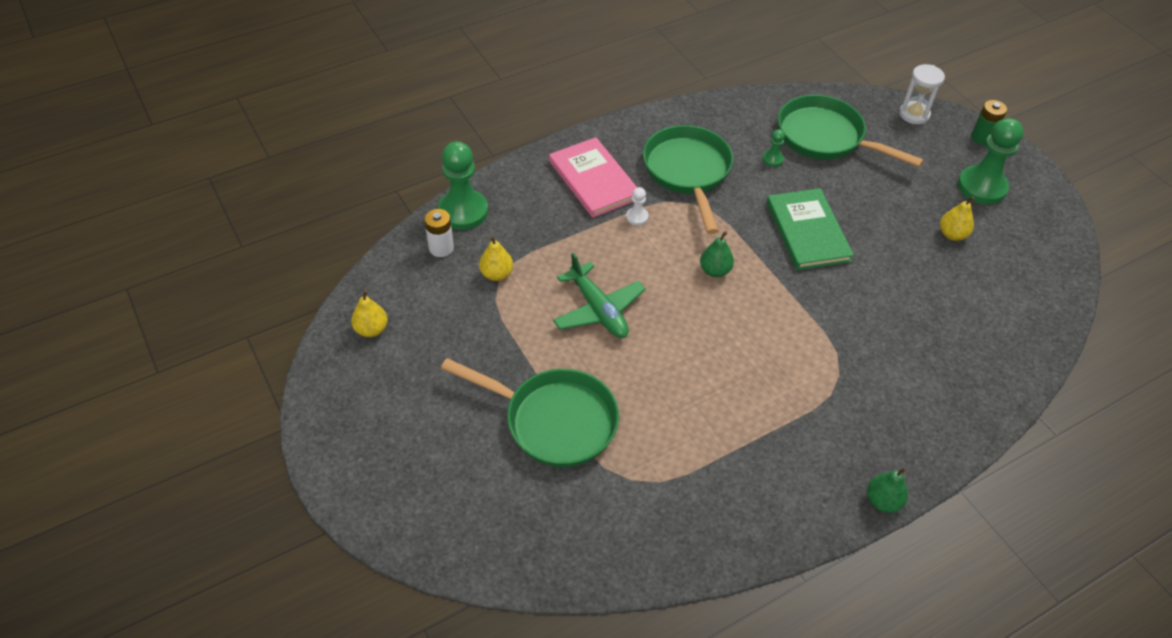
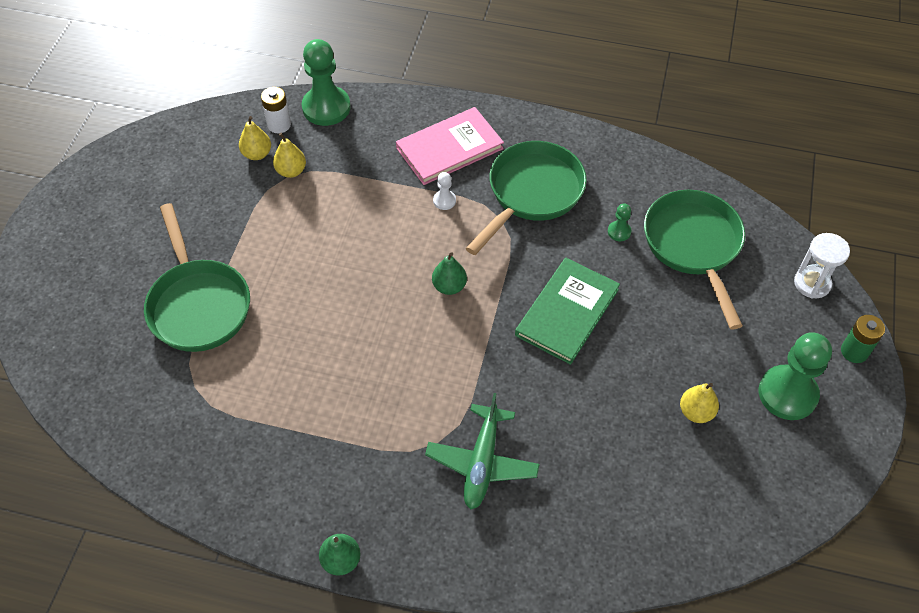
camera: 45 degrees right, 5 degrees up
(371, 329) = (168, 151): yellow pear -> yellow pear (257, 154)
(593, 180) = (449, 148): pink book -> pink book turned 45 degrees clockwise
(598, 310) = (326, 250): green plane -> green plane (482, 462)

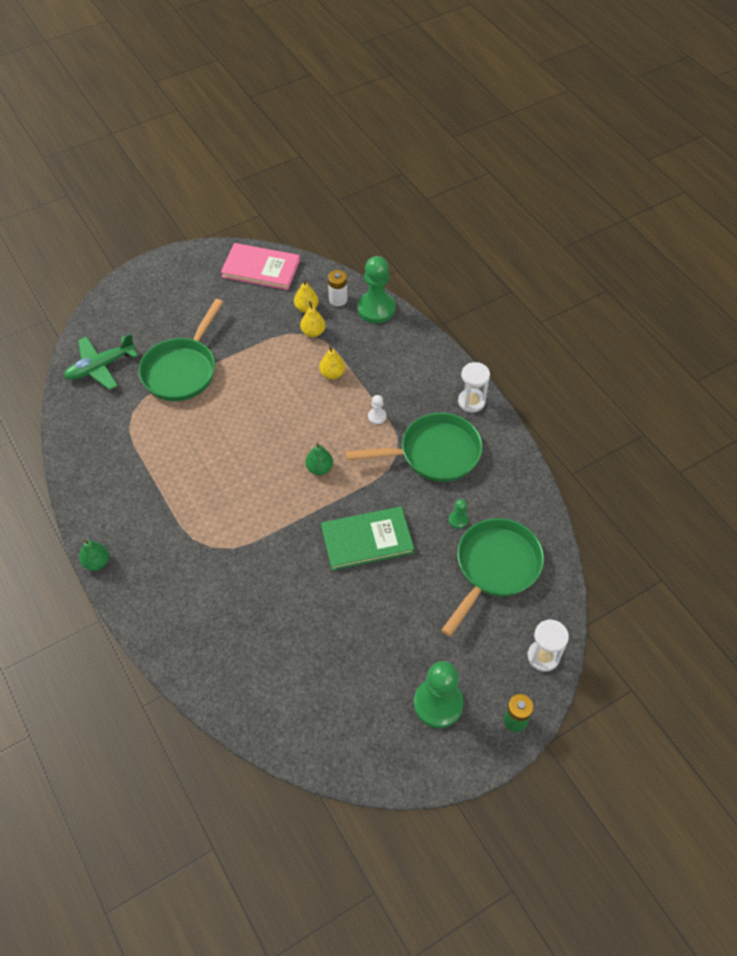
camera: 45 degrees right, 0 degrees up
(449, 148) = (418, 387): pink book -> pink book (261, 268)
(482, 462) = (220, 578): green plane -> green plane (100, 367)
(509, 126) = (471, 402): none -> white hourglass
(696, 412) = (369, 662): yellow pear -> yellow pear (332, 374)

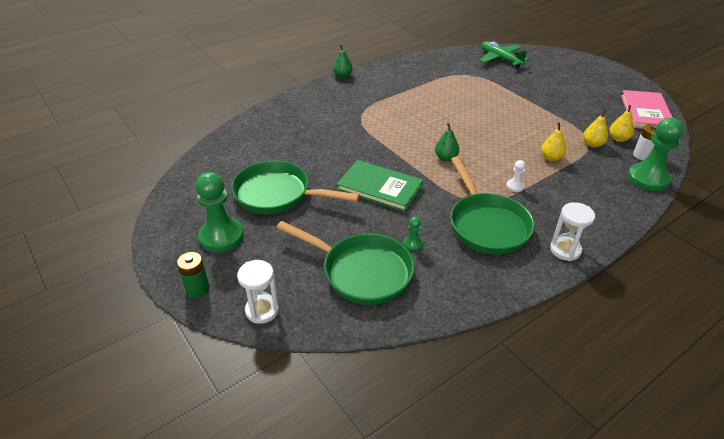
camera: 85 degrees right, 15 degrees down
(182, 370) = (515, 88): green pan -> green pan (277, 194)
(367, 539) = (380, 188): green book -> green book turned 45 degrees counterclockwise

